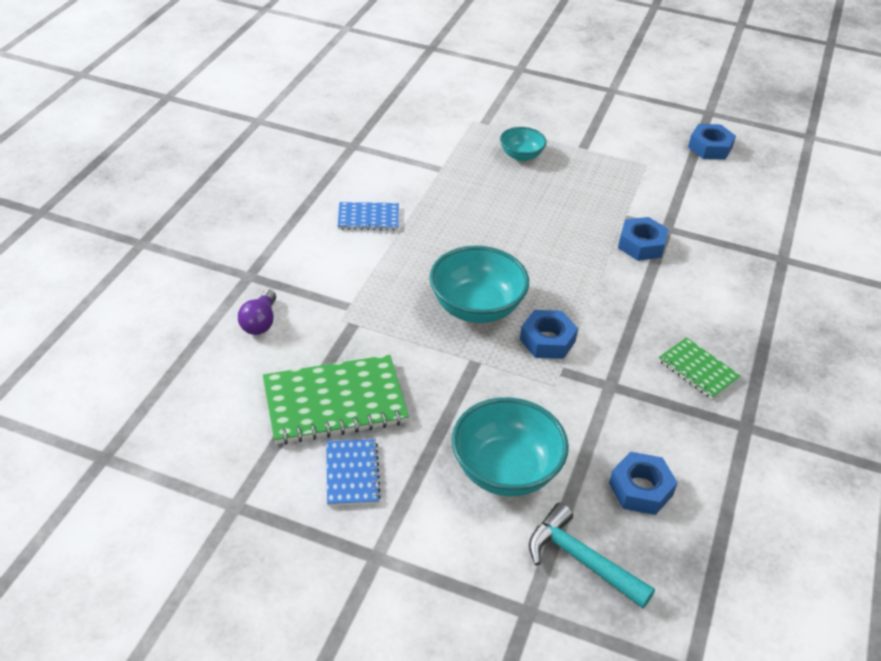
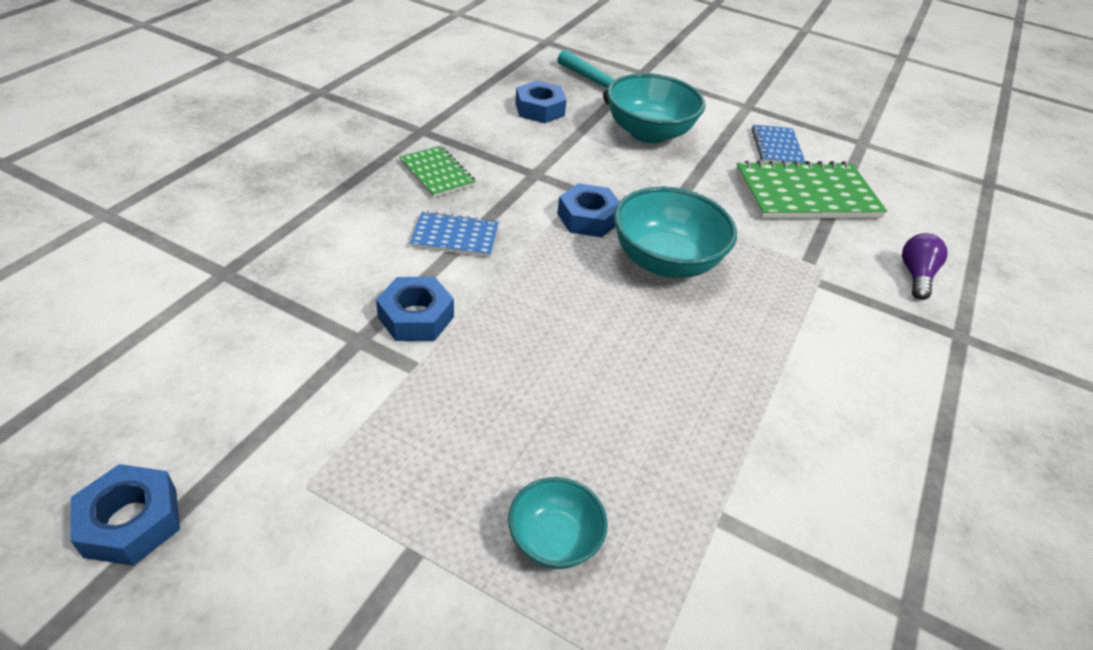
camera: 175 degrees left, 0 degrees up
(368, 218) = (829, 412): blue notebook -> blue notebook (455, 237)

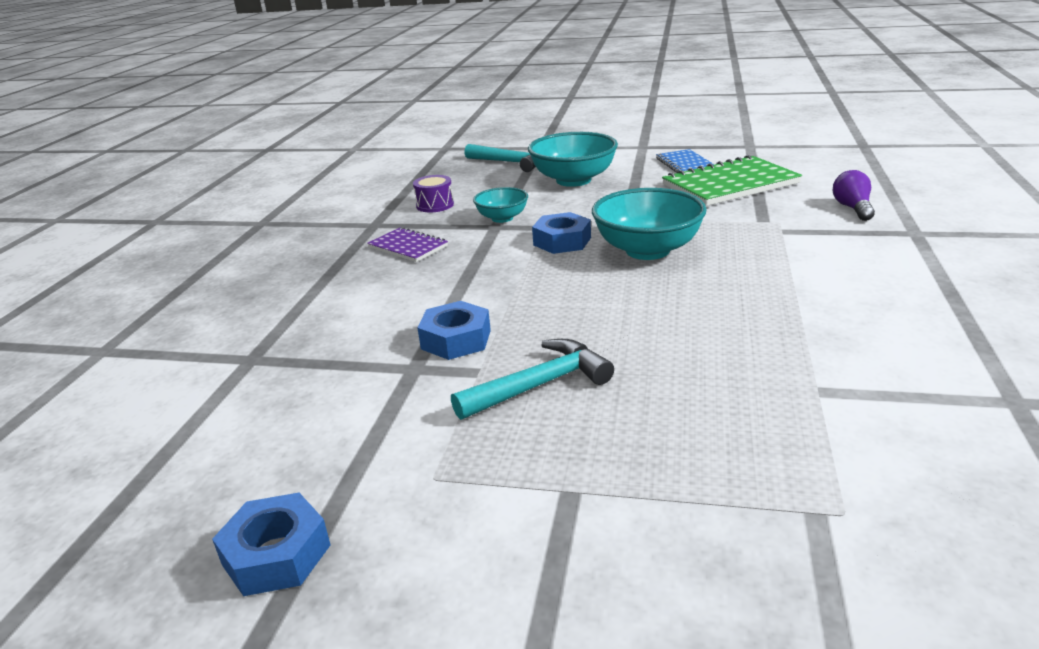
camera: 10 degrees left, 15 degrees down
(437, 173) = (408, 247): green notebook -> purple notebook
(455, 237) = (453, 281): blue notebook -> none
(460, 406) = (540, 385): none -> turquoise hammer
(493, 122) = (435, 205): none -> purple drum
(539, 109) = (470, 188): blue nut -> none
(554, 539) = (689, 445): turquoise bowl -> turquoise bowl (502, 218)

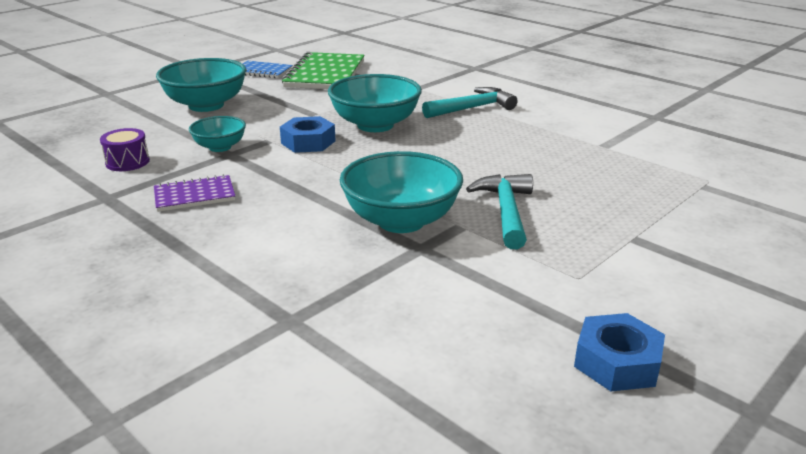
camera: 60 degrees left, 0 degrees up
(456, 339) = (401, 221): blue nut -> turquoise bowl
(511, 163) = (111, 111): turquoise hammer -> turquoise hammer (473, 108)
(852, 208) = (421, 66): purple light bulb -> none

